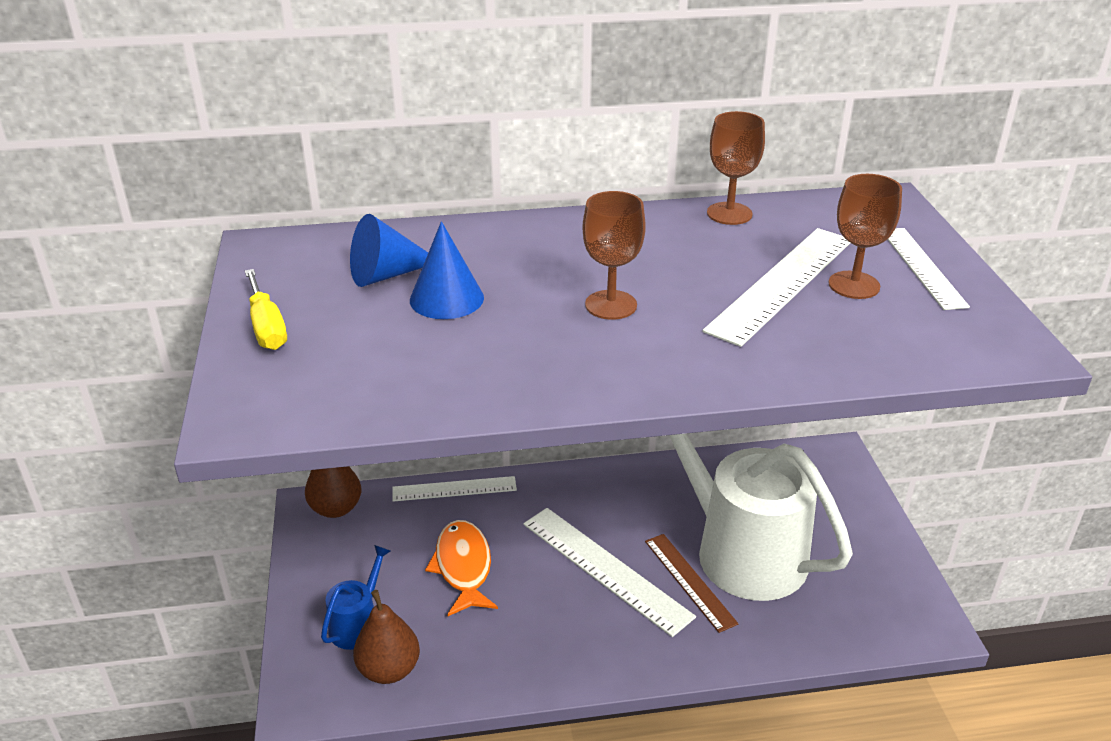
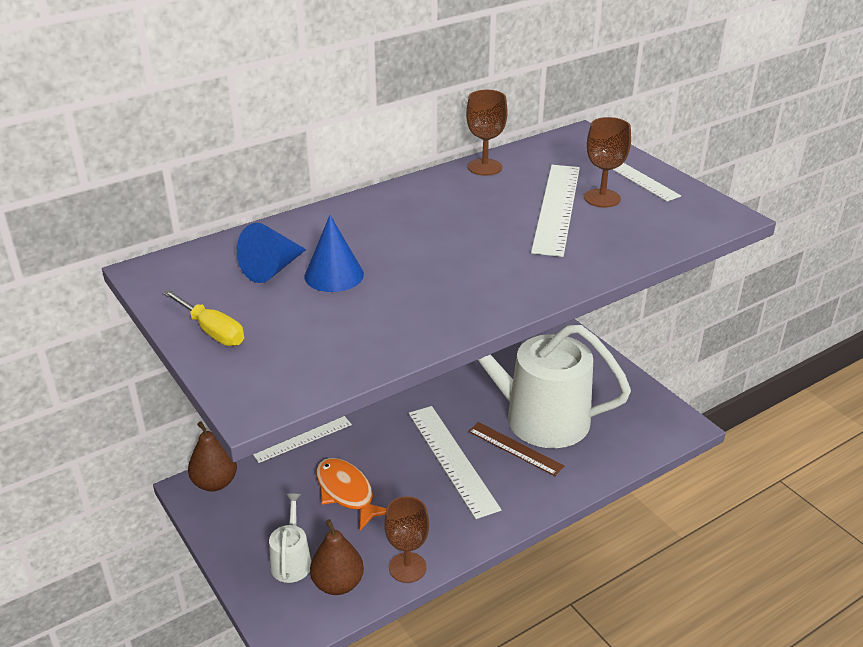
camera: 25 degrees left, 0 degrees up
(357, 624) = (291, 561): blue watering can -> white watering can
(605, 569) = (452, 459): white ruler -> white ruler turned 45 degrees clockwise
(611, 305) = (455, 250): brown goblet -> brown goblet (407, 567)

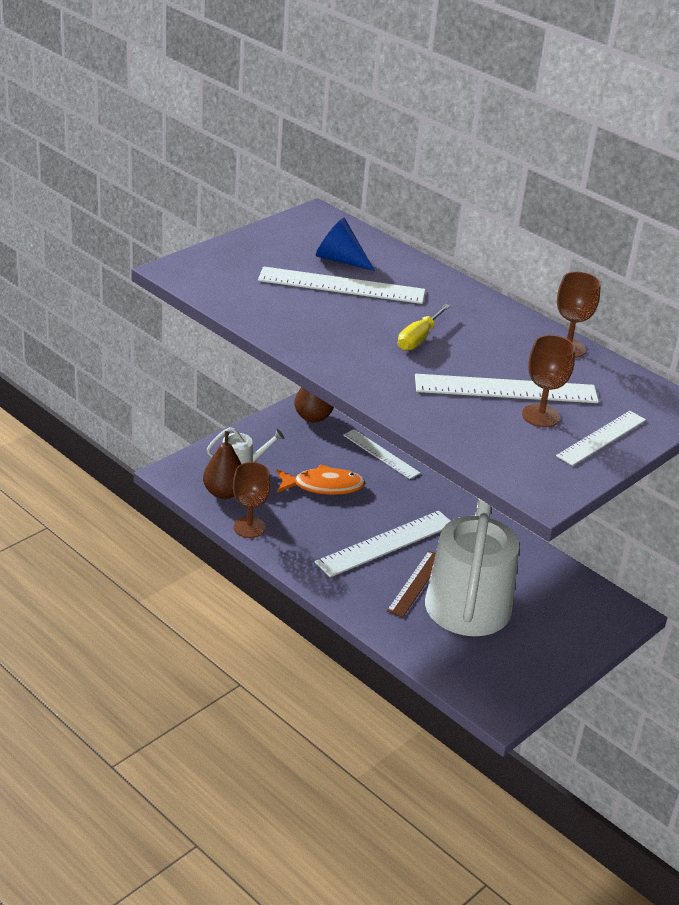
camera: 75 degrees right, 0 degrees up
(212, 331) = (251, 246): yellow screwdriver -> yellow screwdriver (418, 338)
(334, 275) = (341, 286): blue cone -> white ruler
(347, 493) = (323, 486): orange fish -> orange fish turned 45 degrees clockwise

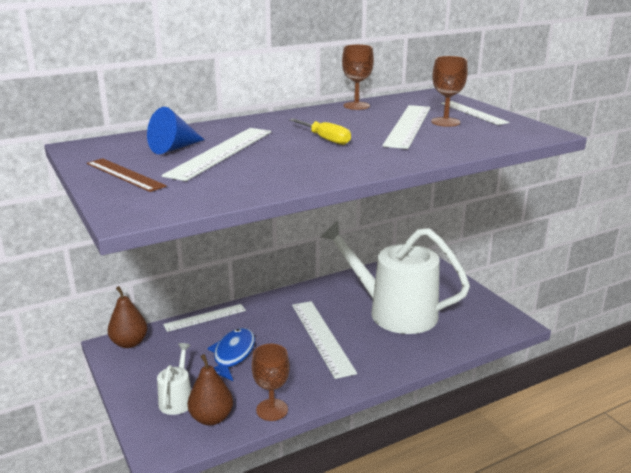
camera: 70 degrees left, 10 degrees down
(323, 486) = (232, 355): orange fish -> blue fish
(415, 583) = (374, 332): brown ruler -> brown ruler (125, 174)

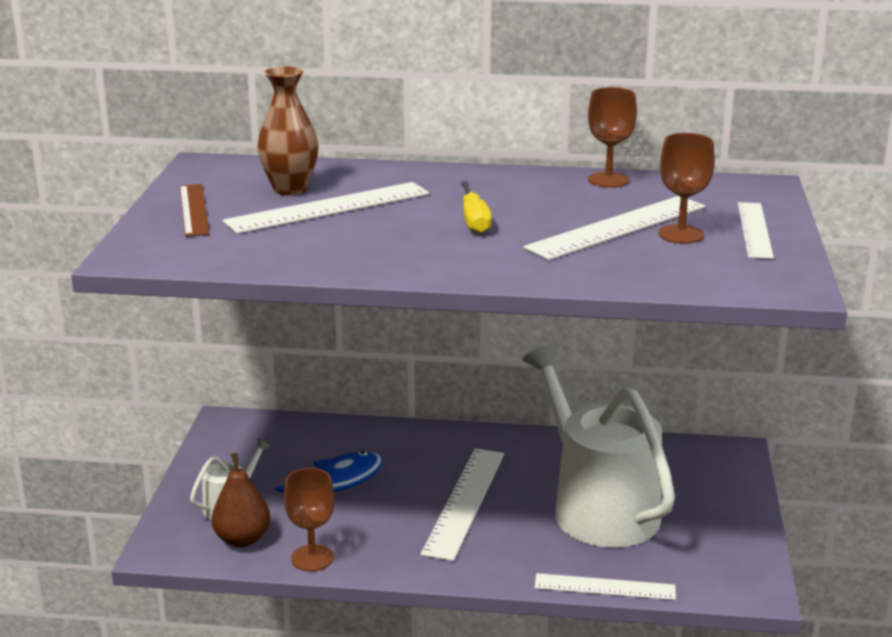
camera: 35 degrees right, 0 degrees up
(129, 343) = (246, 425): brown pear -> none
(174, 148) = (290, 189): blue cone -> brown vase
(205, 317) = (356, 426): white ruler -> white ruler (604, 587)

